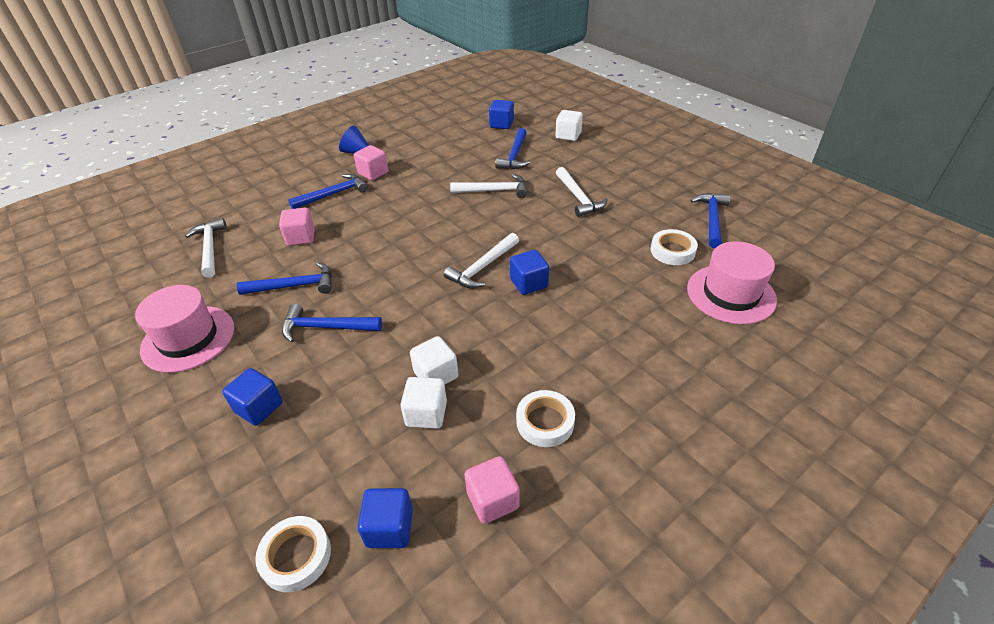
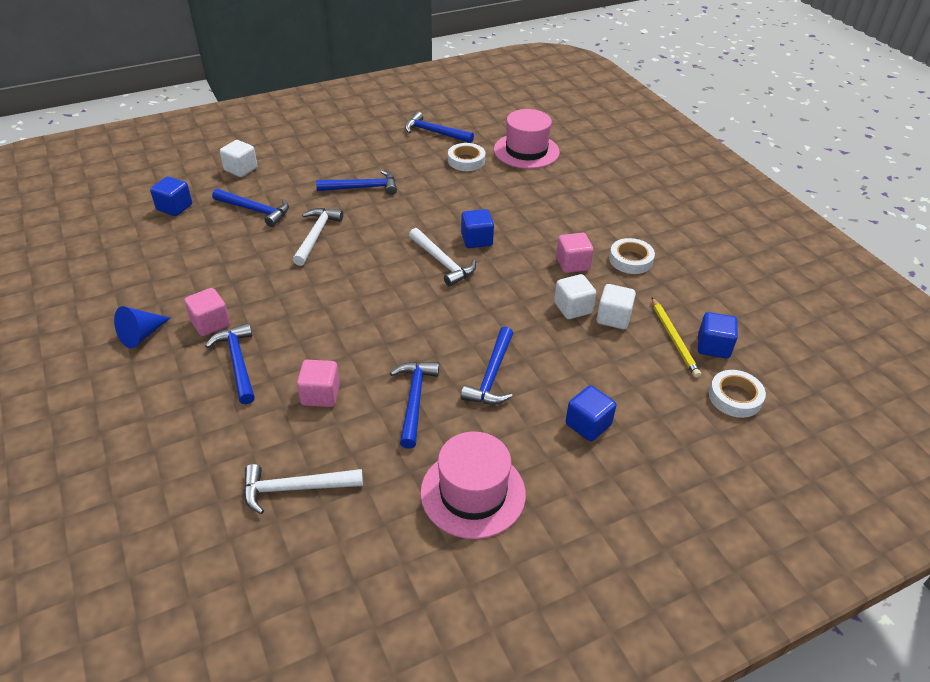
camera: 80 degrees left, 0 degrees up
(398, 480) = (674, 339): none -> yellow pencil
(492, 500) = (693, 295): pink cube -> pink cube (572, 264)
(578, 198) = (363, 188): white hammer -> blue hammer

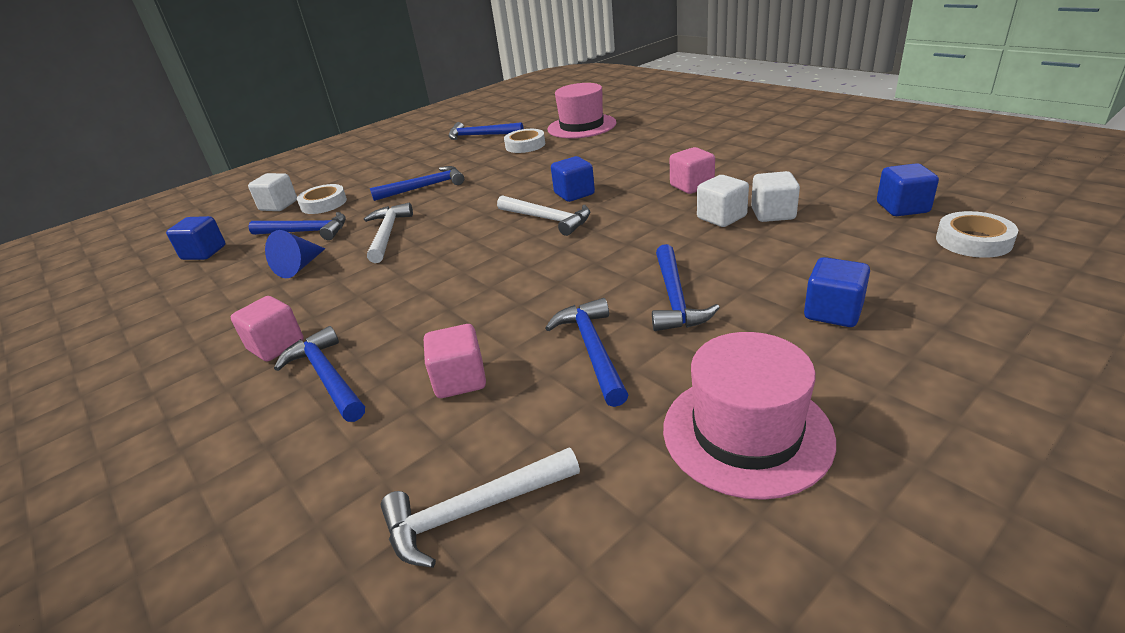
camera: 10 degrees left, 10 degrees down
(142, 335) = (177, 384): blue cone -> blue cone (299, 266)
(630, 260) = (749, 169): white tape -> white tape (324, 204)
(674, 339) = (854, 213): yellow pencil -> none

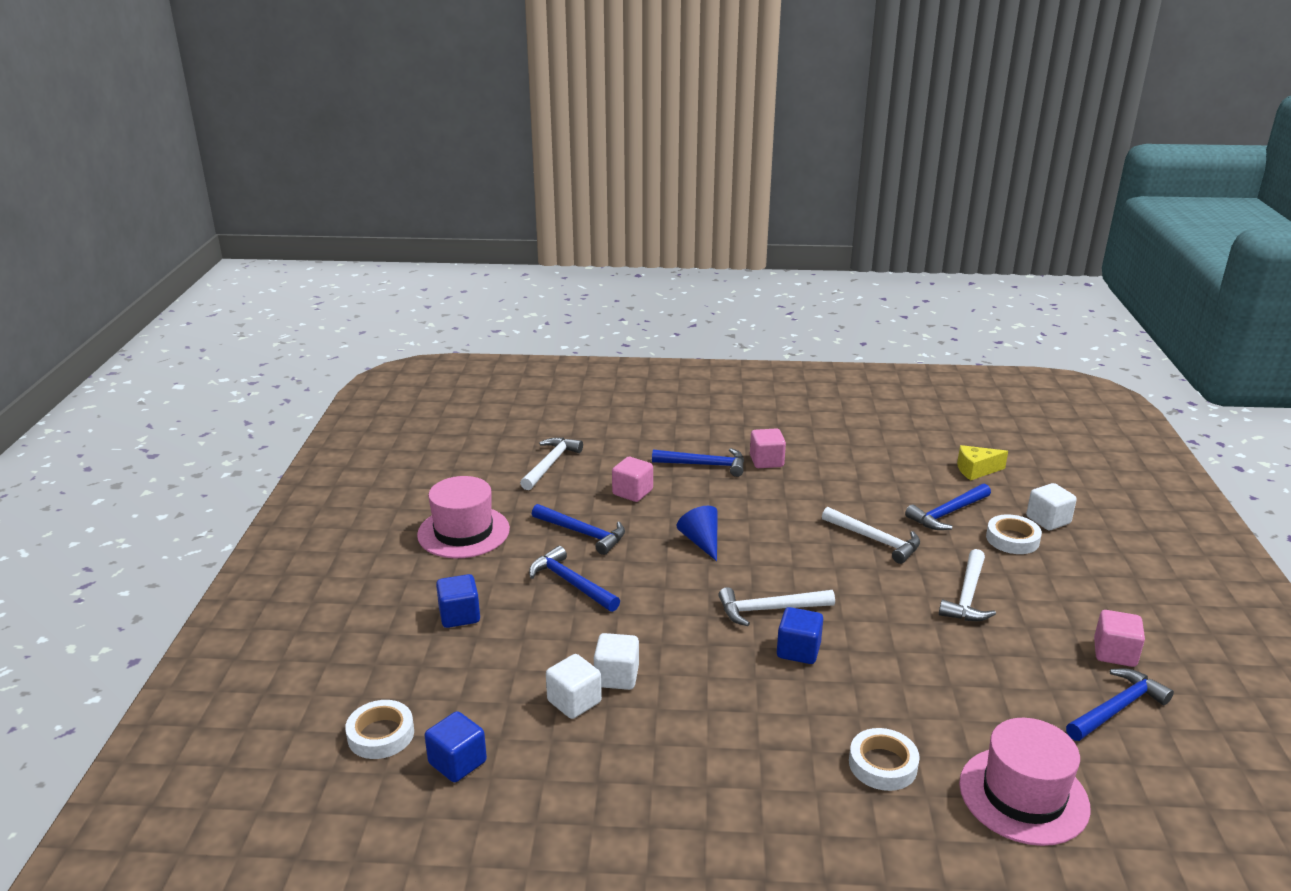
camera: 130 degrees right, 5 degrees down
(204, 252) = (976, 470): blue cube -> yellow cheese
(299, 266) = (874, 494): blue cone -> blue cone (701, 542)
(425, 187) = (967, 596): blue hammer -> white hammer
(525, 145) = (1011, 712): white tape -> white tape (882, 764)
(692, 186) = (695, 713): pink cube -> pink cube (1114, 653)

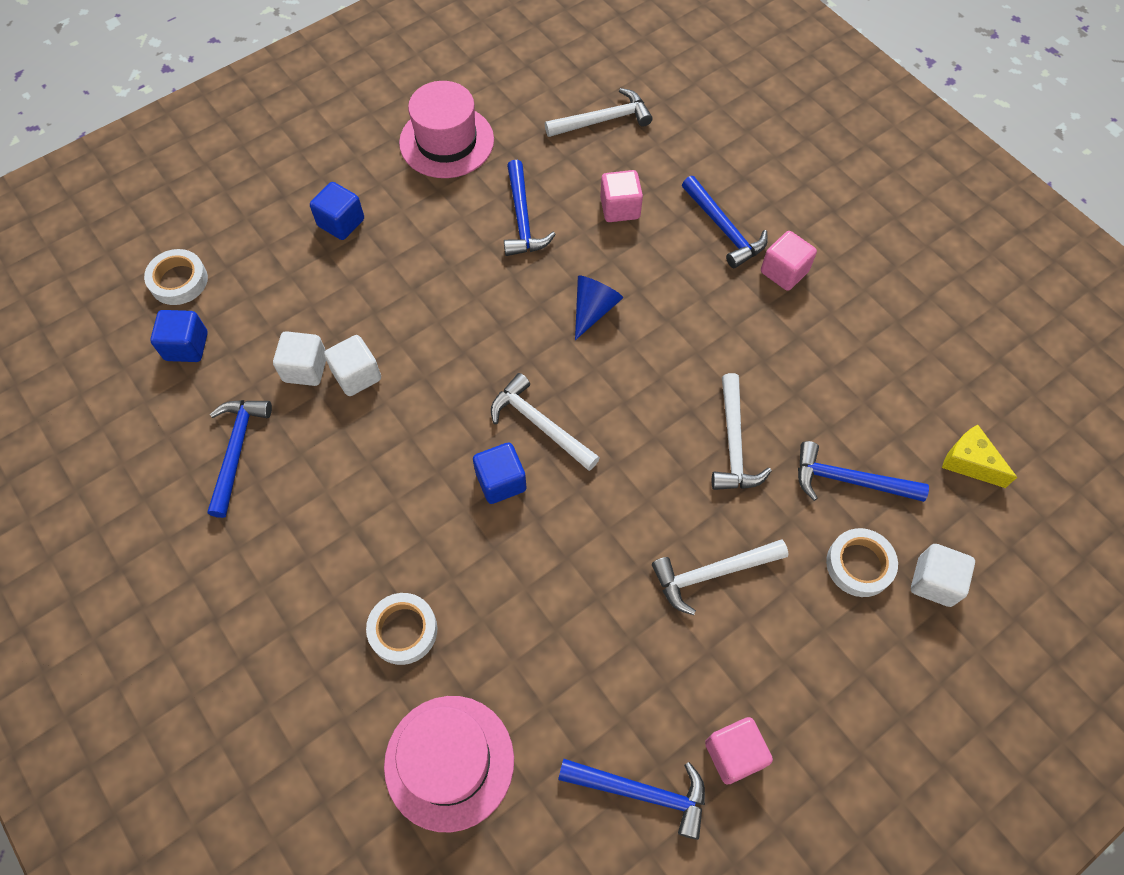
camera: 50 degrees right, 35 degrees up
(571, 583) = (446, 261): blue hammer -> blue hammer (237, 450)

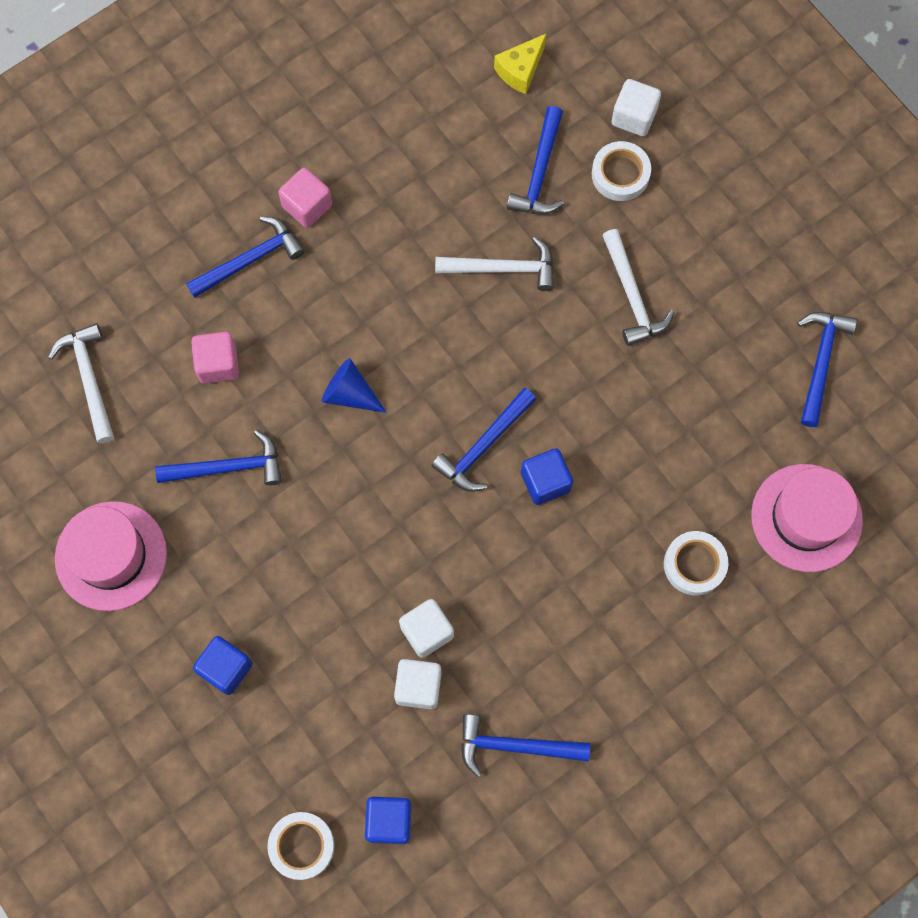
camera: 90 degrees left, 10 degrees up
(539, 424) = (483, 446): white hammer -> blue hammer
(734, 754) = (786, 289): pink cube -> none

